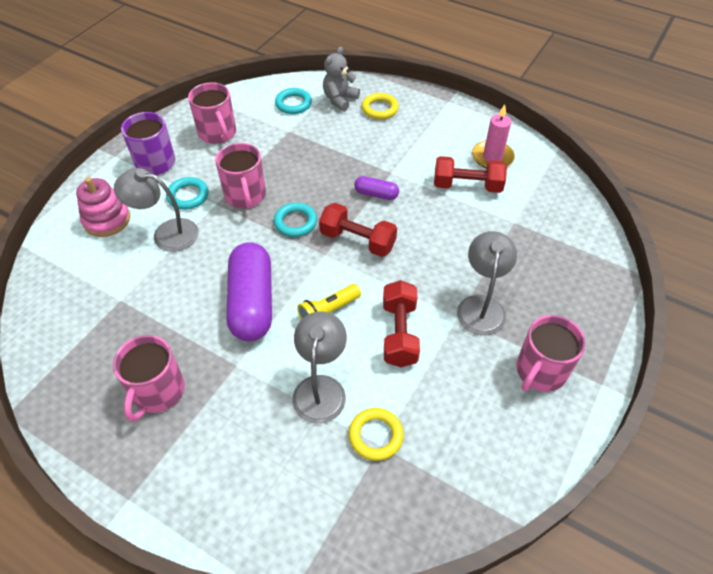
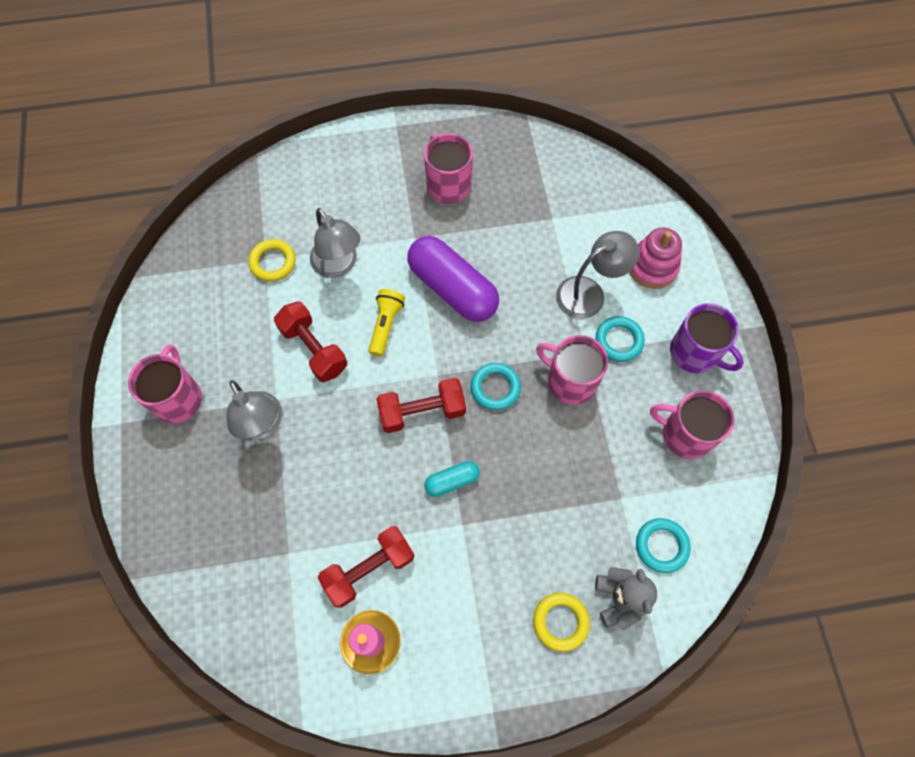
camera: 140 degrees right, 15 degrees up
(376, 194) = (452, 481): purple capsule -> turquoise capsule

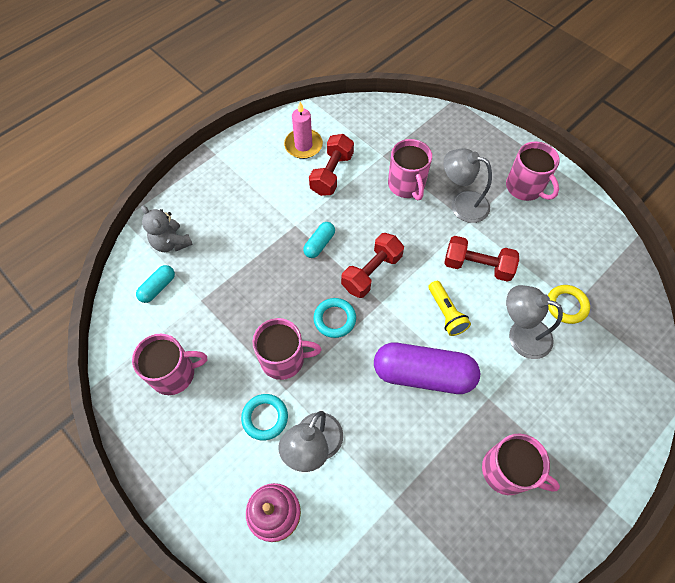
camera: 145 degrees right, 5 degrees down
(297, 490) = (406, 185): none -> pink mug
(560, 622) = (202, 211): yellow ring -> none
(661, 546) = (158, 287): turquoise ring -> turquoise capsule
(695, 353) = (196, 449): purple mug -> none

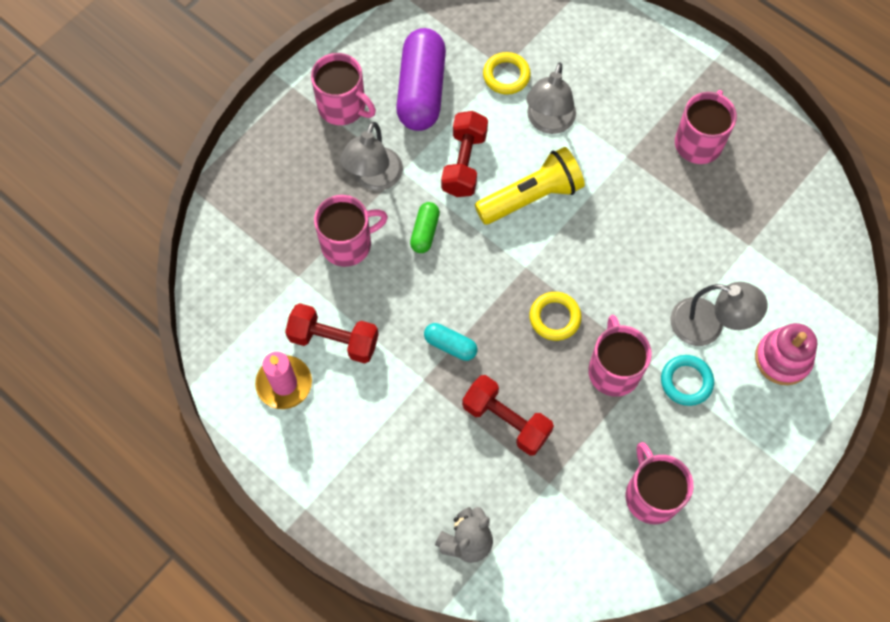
camera: 95 degrees left, 5 degrees up
(158, 287) = (538, 543): turquoise capsule -> none
(334, 319) = (554, 317): turquoise ring -> yellow ring
(371, 272) = (485, 280): red dumbbell -> red dumbbell (506, 420)
(415, 234) = (425, 232): none -> green capsule
(423, 374) = (609, 220): purple capsule -> purple capsule (421, 91)
(446, 313) = (531, 197): yellow flashlight -> yellow flashlight, size x1.60
(525, 187) = (343, 106): pink mug -> pink mug turned 75 degrees clockwise

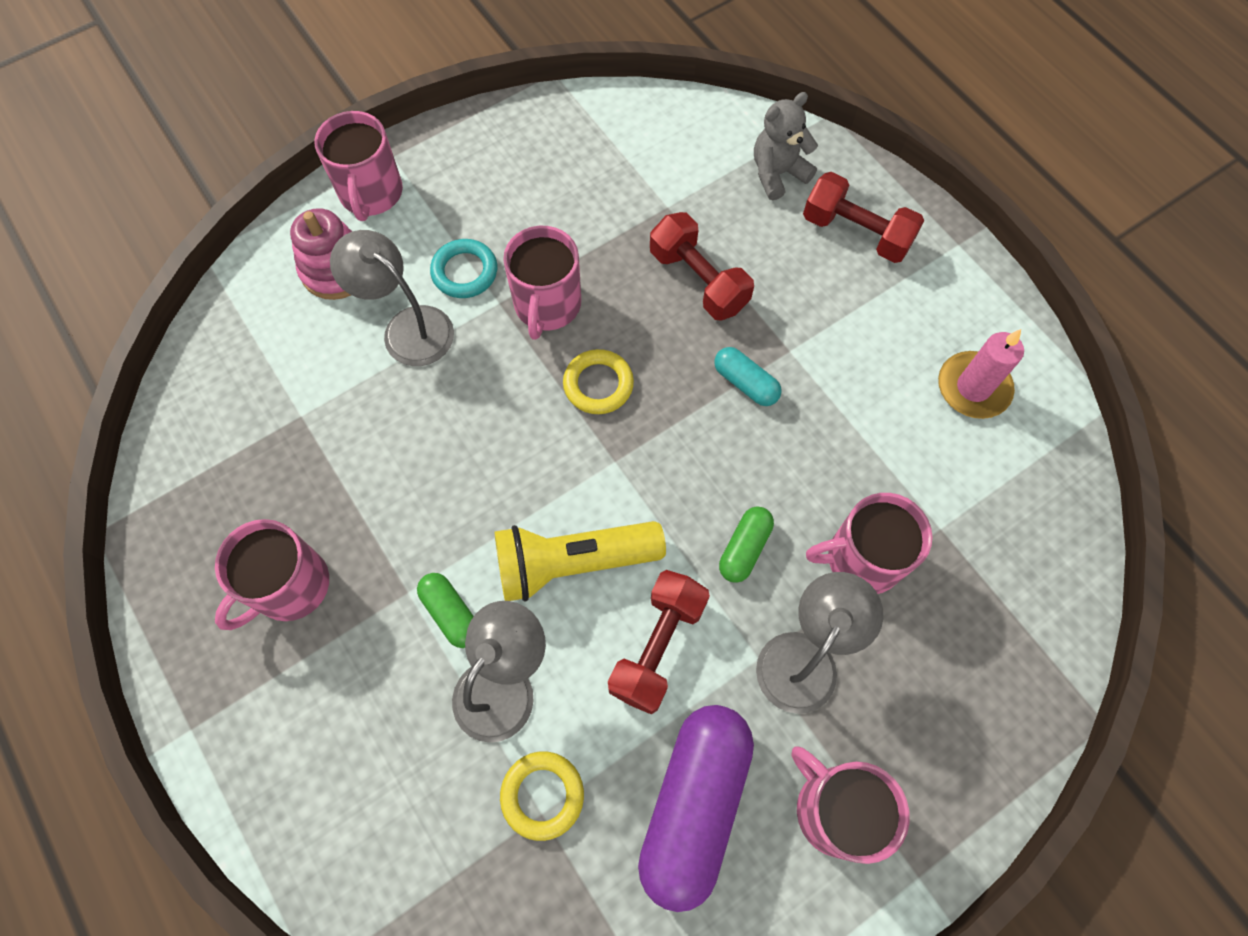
camera: 165 degrees left, 0 degrees up
(334, 340) = (900, 427): red dumbbell -> red dumbbell (856, 233)
(595, 151) = (451, 613): none -> green capsule
(651, 495) = (557, 170): pink mug -> pink mug (371, 193)

